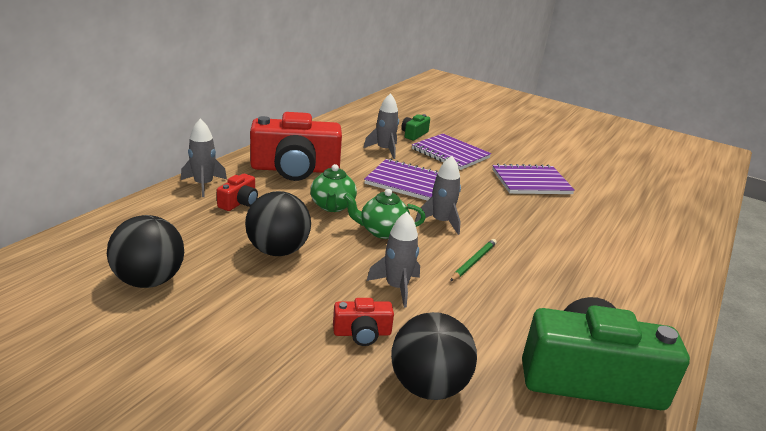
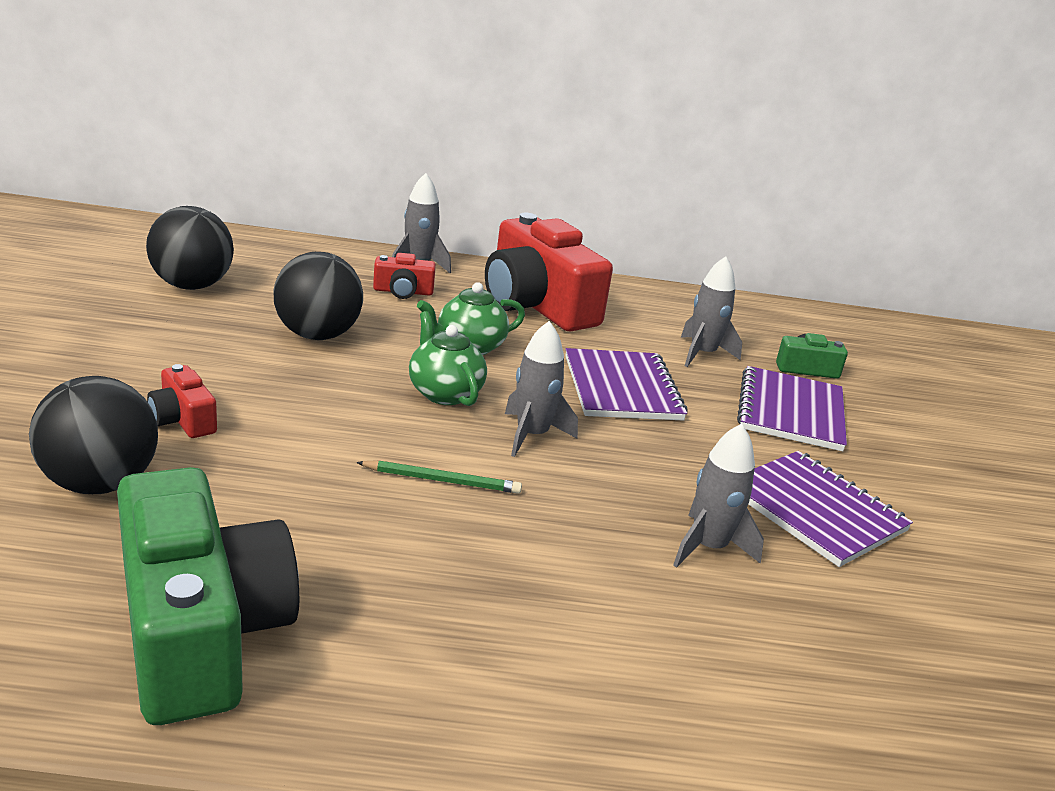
camera: 60 degrees right, 0 degrees up
(397, 287) = (307, 427): grey rocket -> grey rocket (708, 547)

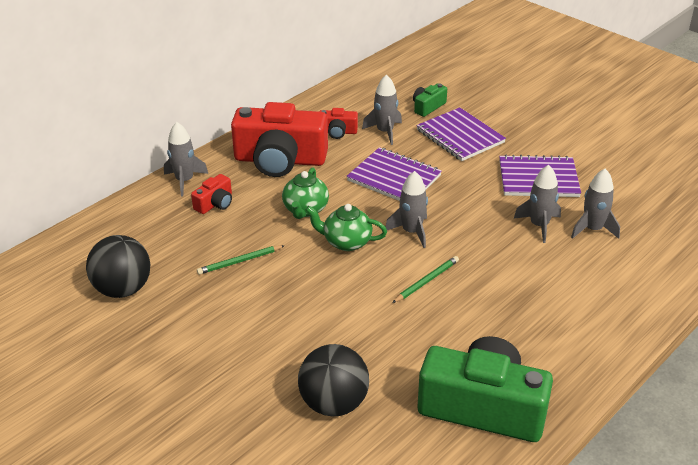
camera: 45 degrees left, 10 degrees up
(183, 419) = (293, 351): red camera -> red camera (337, 132)
(317, 335) = (239, 261): black ball -> green pencil
(783, 611) = (593, 229): none -> grey rocket

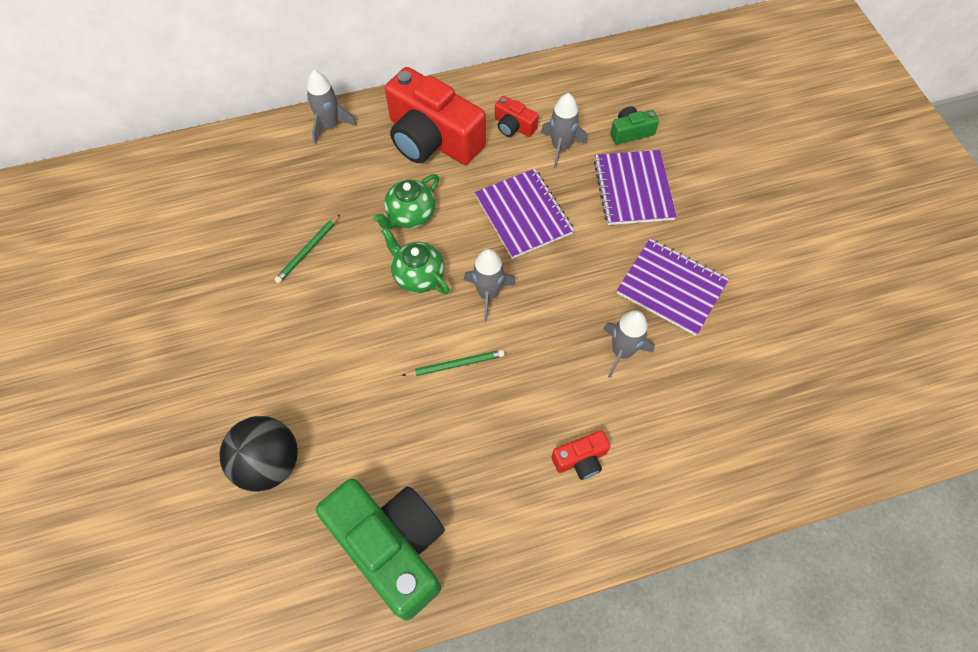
camera: 30 degrees right, 25 degrees up
(123, 289) = (193, 232): black ball -> none
(215, 203) = (336, 167): red camera -> red camera (580, 459)
(239, 261) = (308, 250): green pencil -> green pencil turned 60 degrees counterclockwise
(593, 229) = (675, 386): grey rocket -> none

